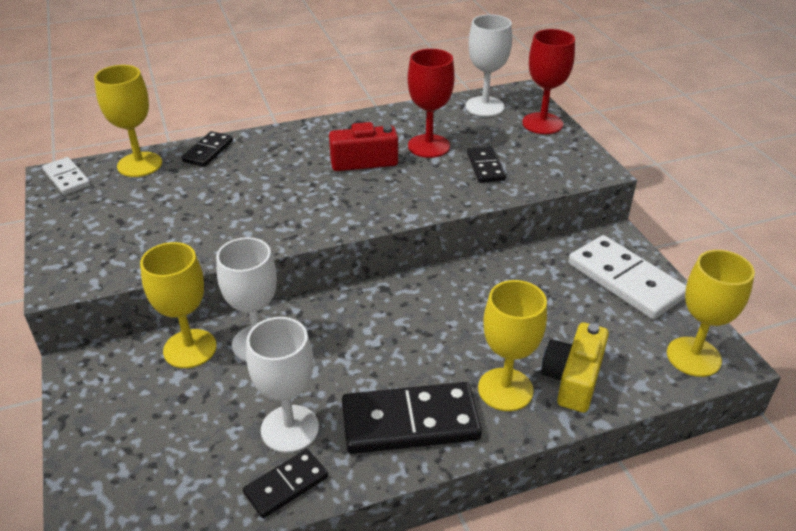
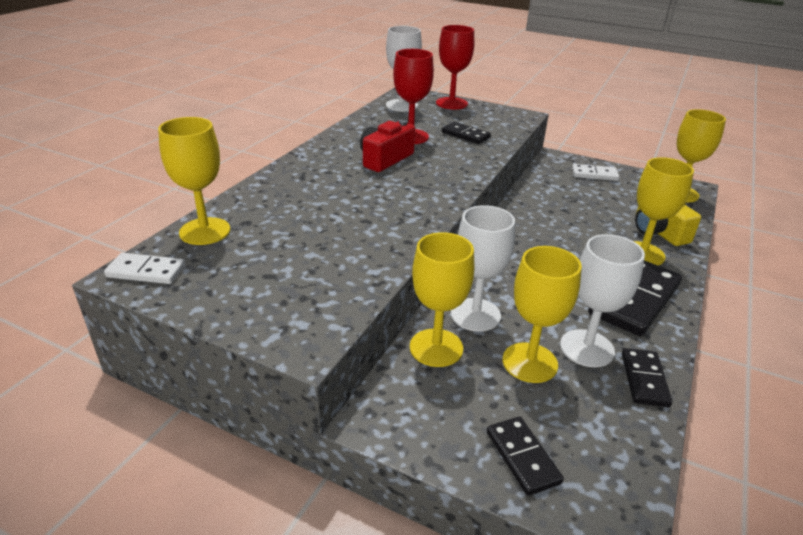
camera: 45 degrees left, 5 degrees down
(208, 151) = (252, 198): black domino -> black domino (522, 457)
(229, 406) = (529, 362): none -> yellow goblet
(625, 280) = (594, 174): white domino -> white domino, size x0.55

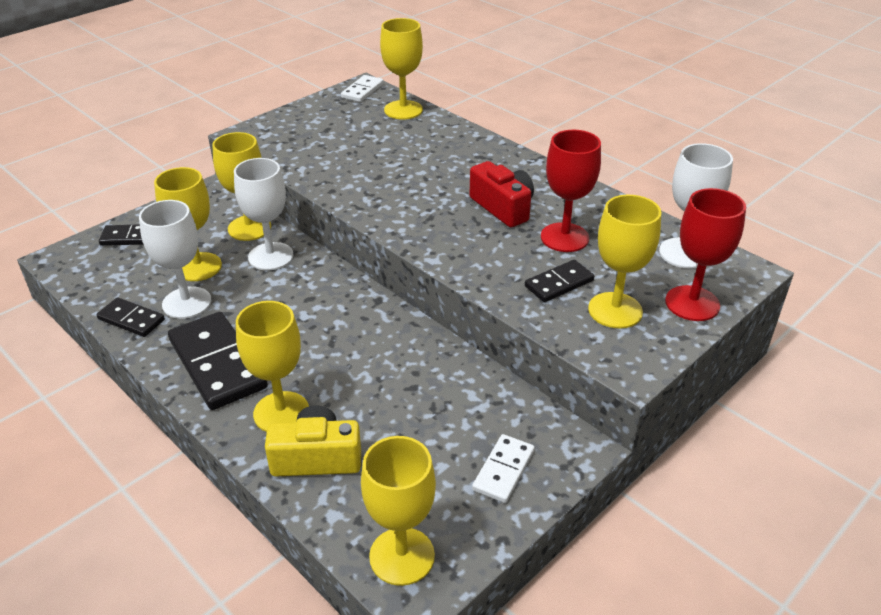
camera: 110 degrees right, 5 degrees up
(477, 120) = (615, 310): none -> yellow goblet

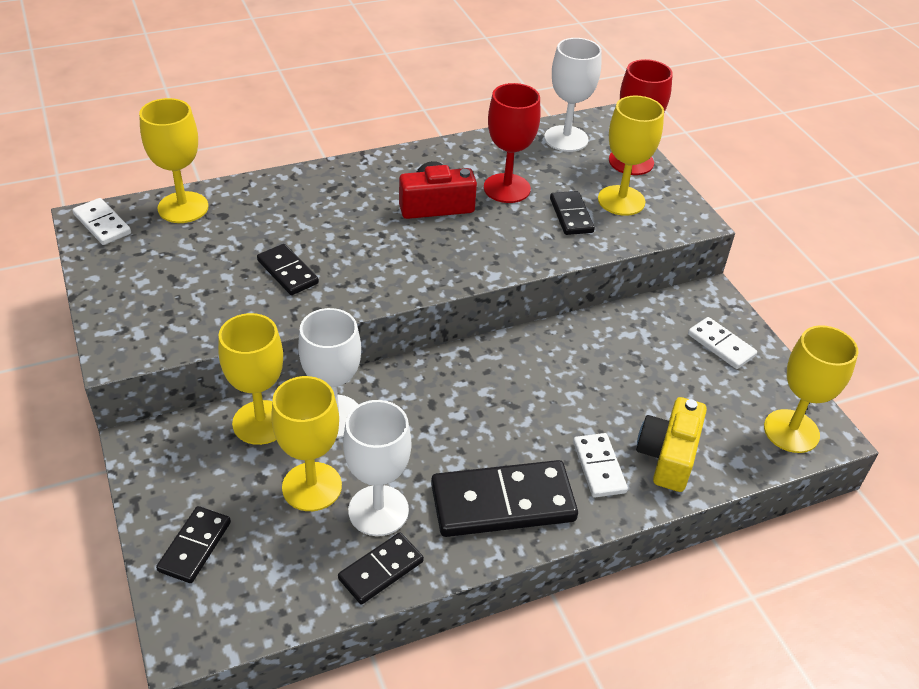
camera: 70 degrees left, 5 degrees up
(281, 412) = (599, 467): yellow goblet -> white domino
(364, 167) = (287, 272): none -> black domino

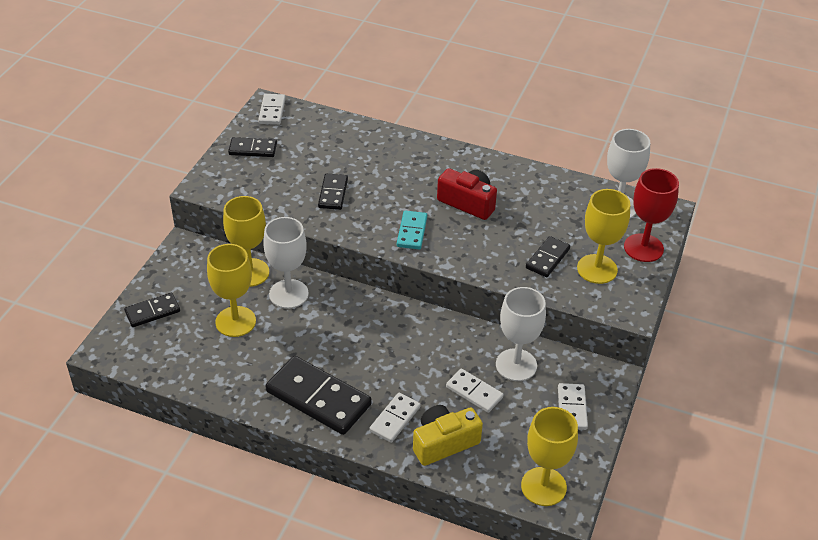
camera: 45 degrees right, 0 degrees up
(183, 207) = (323, 124): yellow goblet -> none
(378, 510) = (252, 356): white goblet -> white goblet (516, 365)
(381, 570) = (219, 384): black domino -> black domino (253, 149)
(419, 263) = (412, 232): none -> turquoise domino
(507, 188) = (529, 217): red goblet -> none
(630, 389) = (474, 392): none -> white domino

